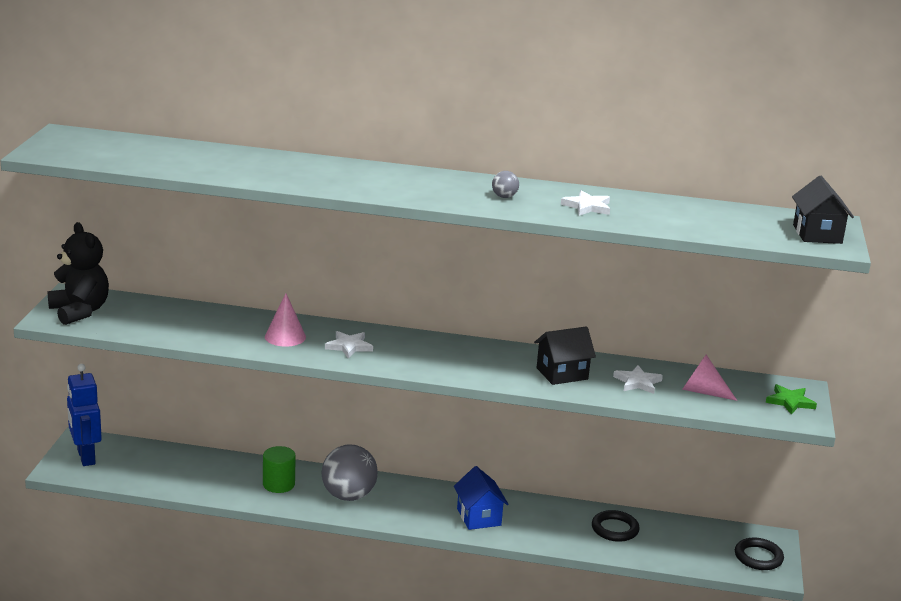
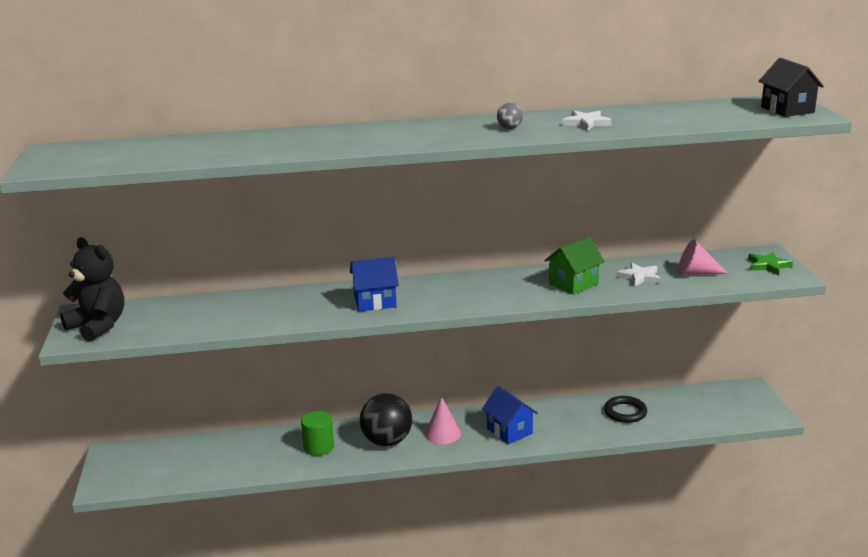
camera: 15 degrees left, 0 degrees up
(85, 457) = (122, 468): blue robot -> none
(285, 337) = (311, 306): pink cone -> pink cone (442, 433)
(348, 496) = (387, 441): grey ball -> black ball
(349, 346) = (375, 302): white star -> blue house
(562, 373) = (573, 284): black house -> green house
(758, 557) = (750, 406): black ring -> none

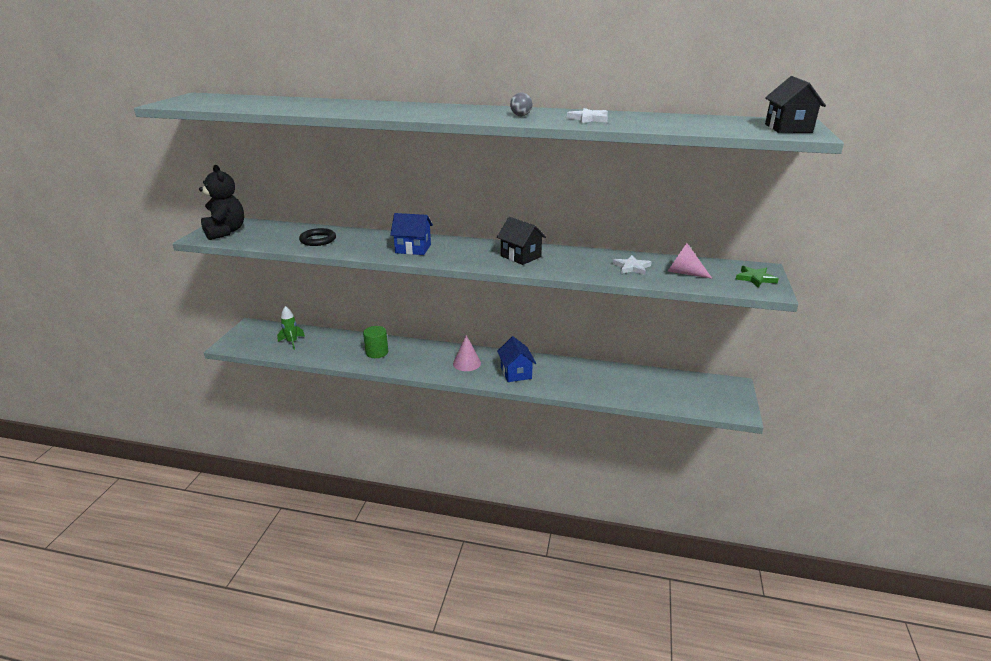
camera: 20 degrees right, 5 degrees up
(191, 461) = (292, 342): none -> green rocket
(387, 441) = (424, 359): black ball -> none
(510, 287) = (520, 256): none -> black house
(573, 284) = (572, 263): green house -> none
(625, 412) = (615, 380): black ring -> black ring (318, 240)

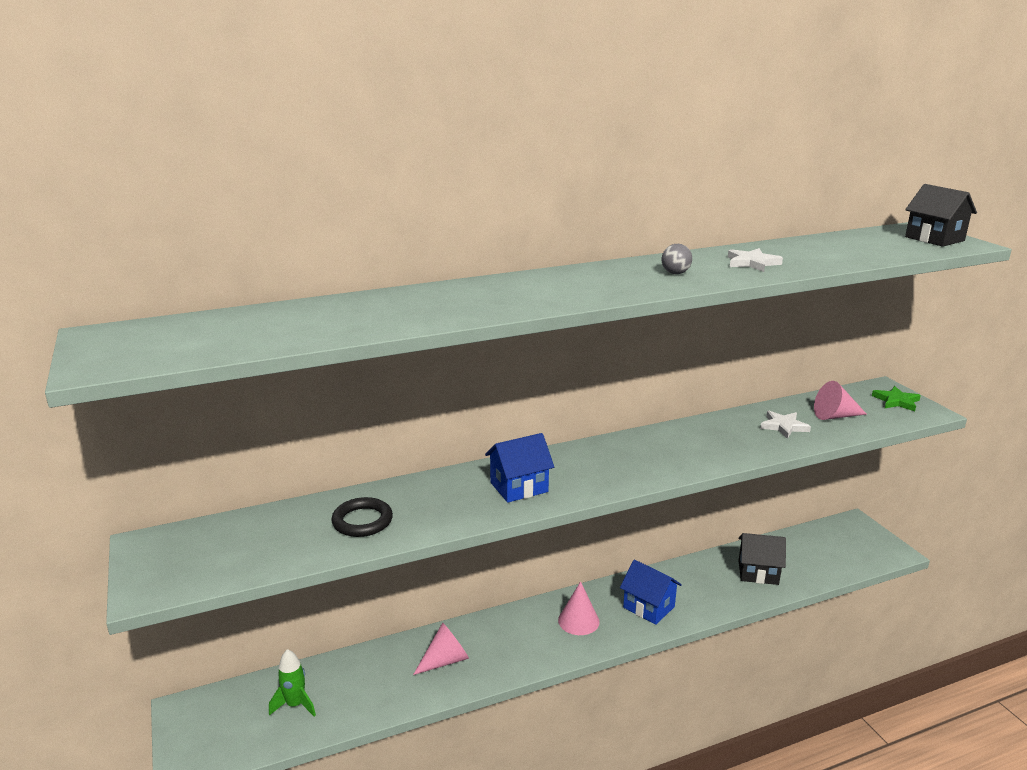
camera: 35 degrees left, 5 degrees down
(225, 232) = (177, 563): black teddy bear -> none
(377, 352) = (445, 660): green cylinder -> pink cone
(520, 256) = (658, 452): black house -> black house (758, 572)

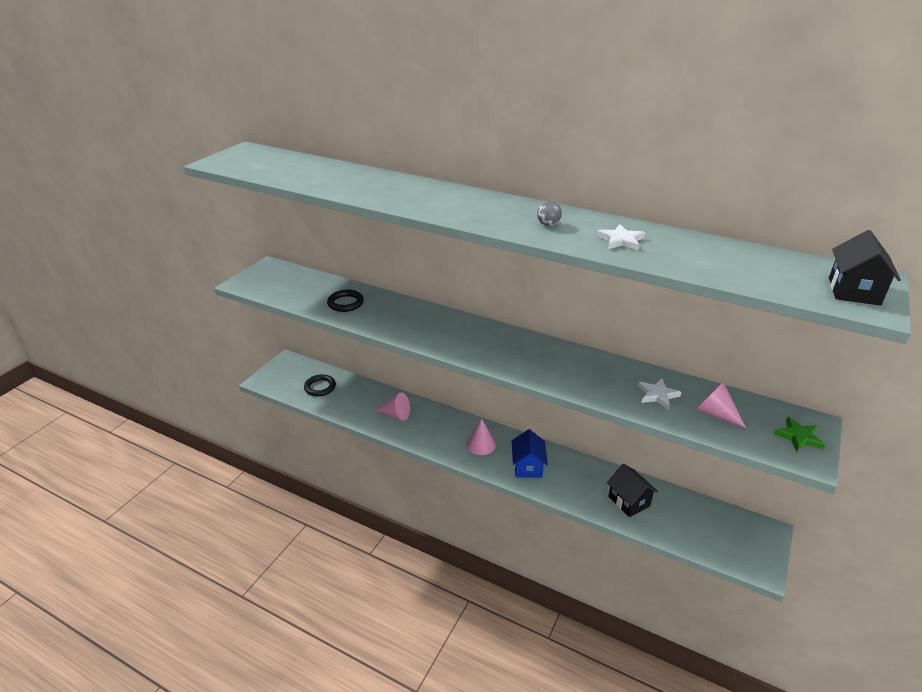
camera: 50 degrees right, 10 degrees up
(295, 705) = (320, 387): green rocket -> black ring
(519, 487) = (433, 330): blue house -> none

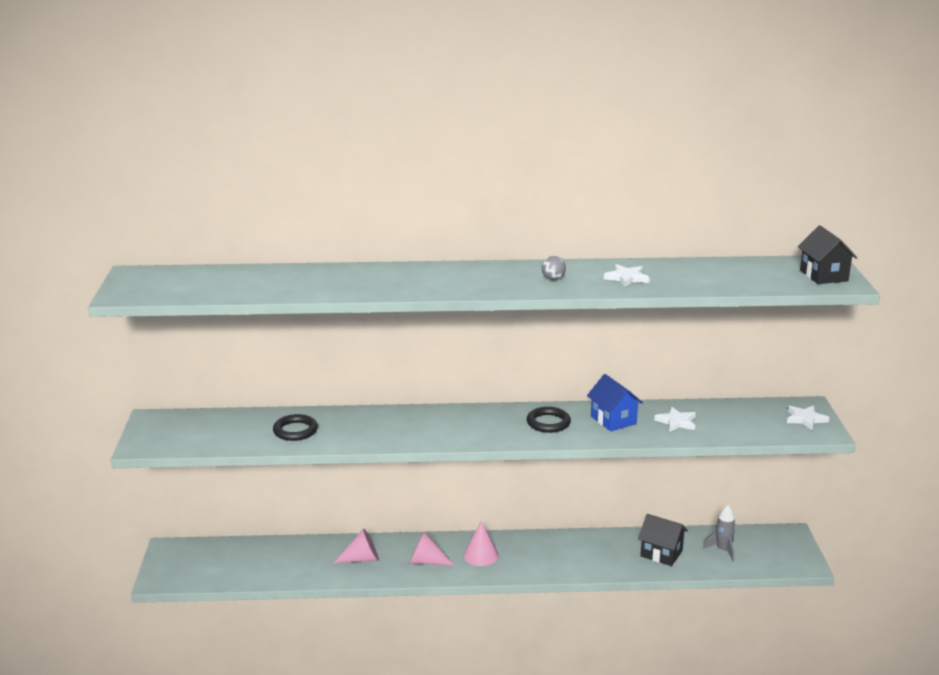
camera: 30 degrees left, 10 degrees down
(320, 387) = (242, 562): black ring -> black ring (548, 423)
(528, 466) = (545, 558): blue house -> blue house (613, 420)
(688, 521) = (723, 550): none -> grey rocket
(715, 413) = (732, 421): pink cone -> pink cone (426, 561)
(799, 437) = (805, 419): green star -> white star

